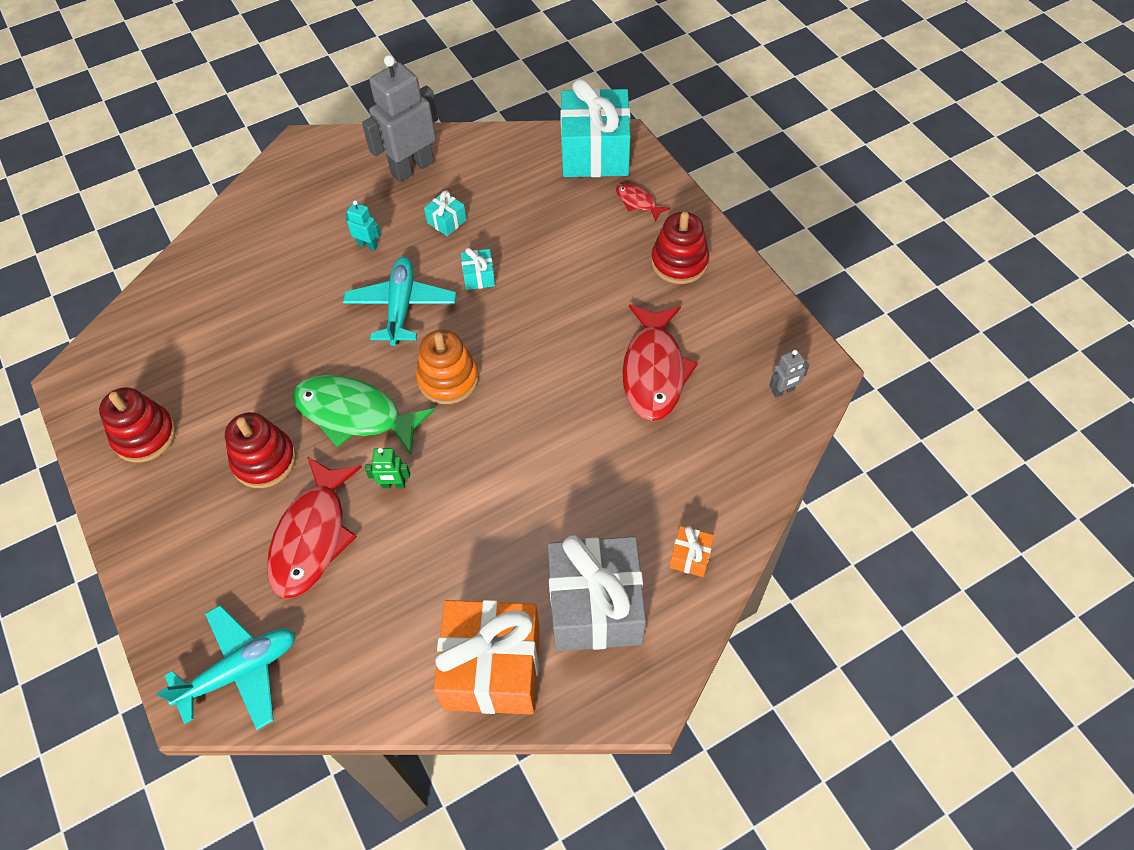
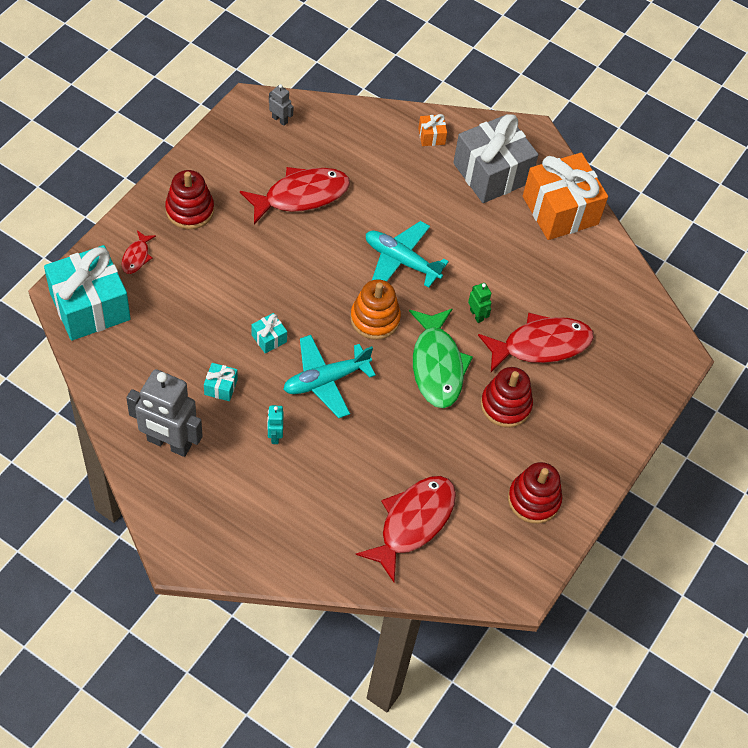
camera: 125 degrees left, 0 degrees up
(203, 319) = (413, 522): none -> red fish
(240, 671) = (646, 340): turquoise plane -> turquoise plane (401, 261)

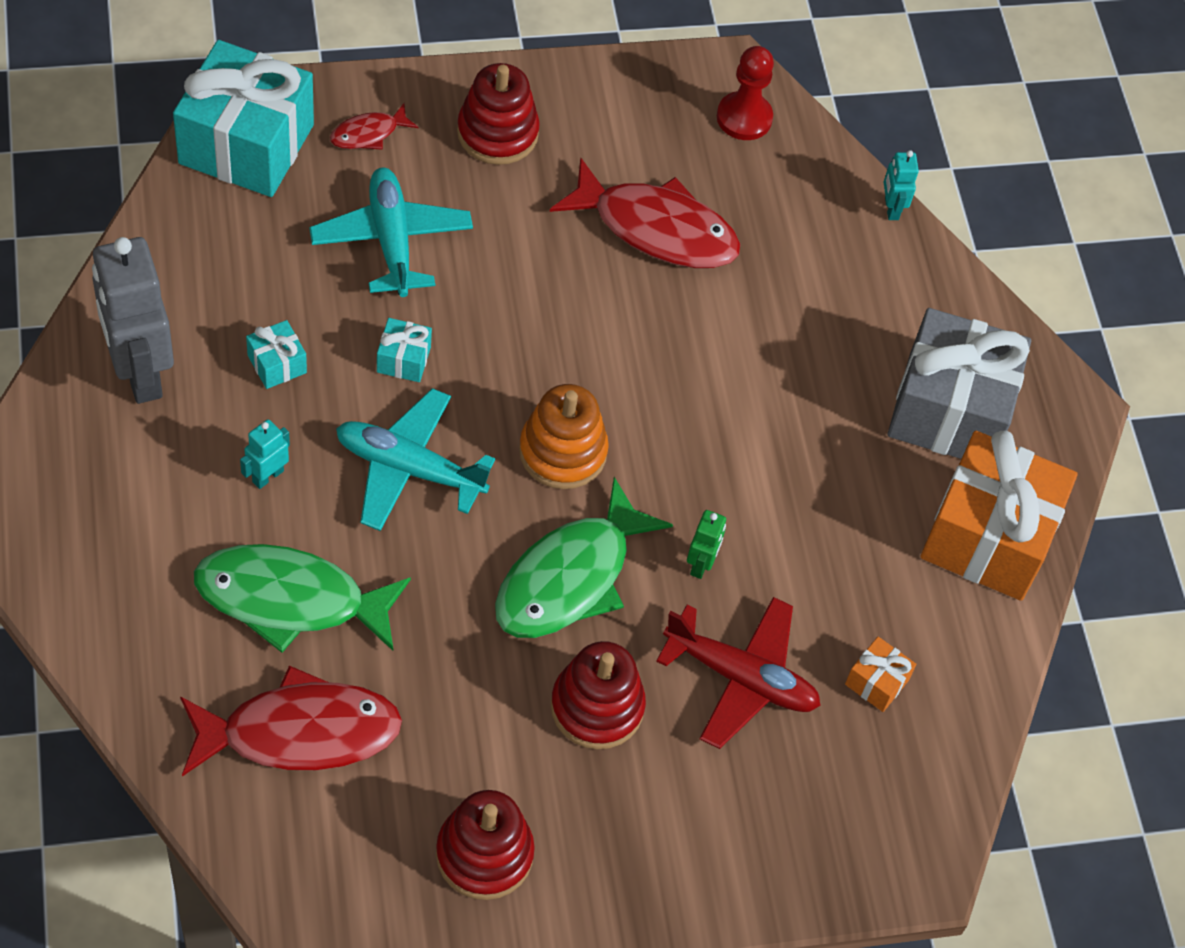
camera: 45 degrees right, 0 degrees up
(280, 120) = (744, 118): grey robot -> red pawn
(345, 476) = (290, 600): none -> green fish
(378, 110) = (891, 208): none -> turquoise robot
(401, 261) = (686, 413): turquoise plane -> turquoise plane (391, 240)
(431, 136) = (923, 297): orange gift -> orange gift (876, 682)
(541, 345) = (741, 678): red fish -> red plane

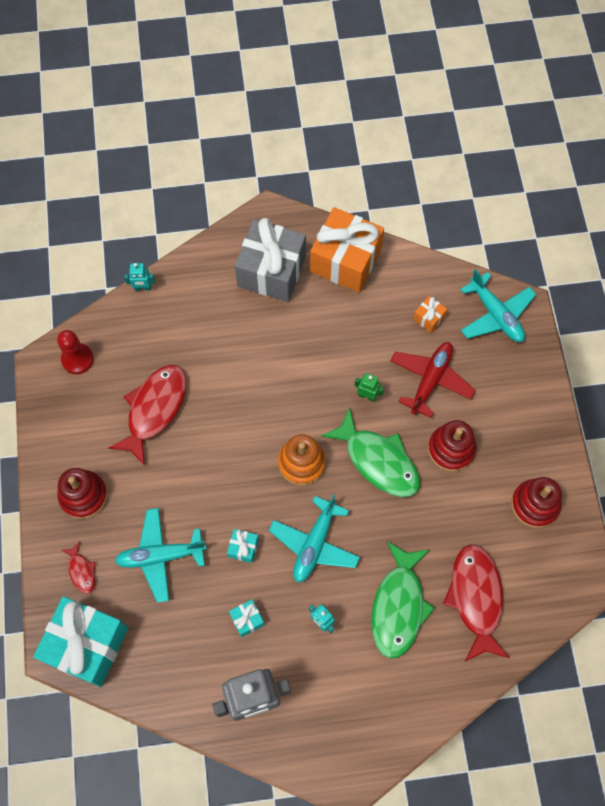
camera: 80 degrees left, 10 degrees up
(896, 811) = (496, 315): none -> turquoise plane

